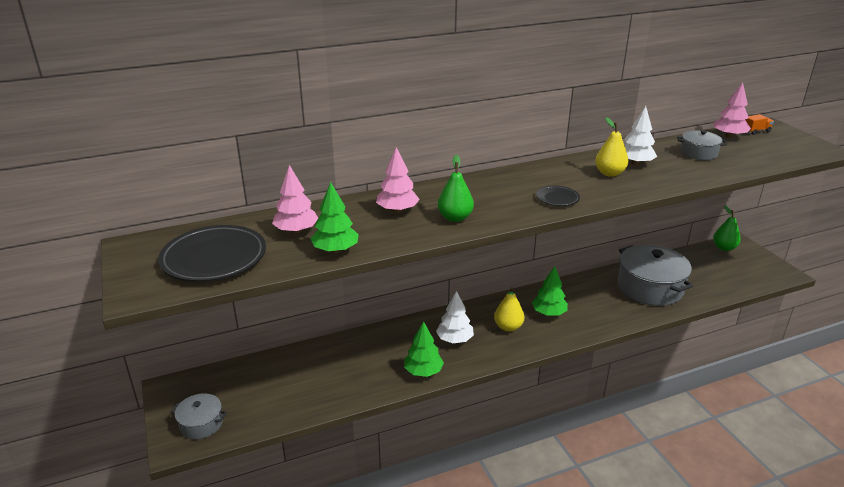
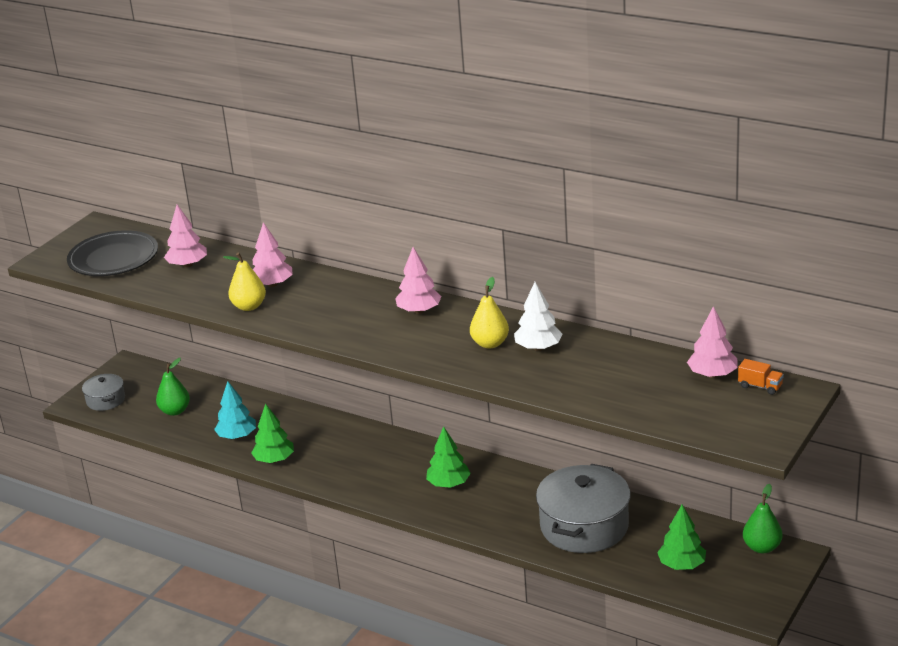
camera: 55 degrees right, 0 degrees up
(335, 250) = (177, 292): green tree -> green tree (682, 565)
(366, 375) = (237, 436): none -> turquoise tree
(454, 339) = (339, 453): white tree -> none
(455, 218) = (290, 312): green pear -> green pear (175, 411)
(508, 327) = (394, 472): yellow pear -> yellow pear (249, 306)
(528, 178) = (419, 311): none -> pink tree
(557, 198) = (392, 339): black plate -> none
(698, 153) = (624, 372): grey pot -> none

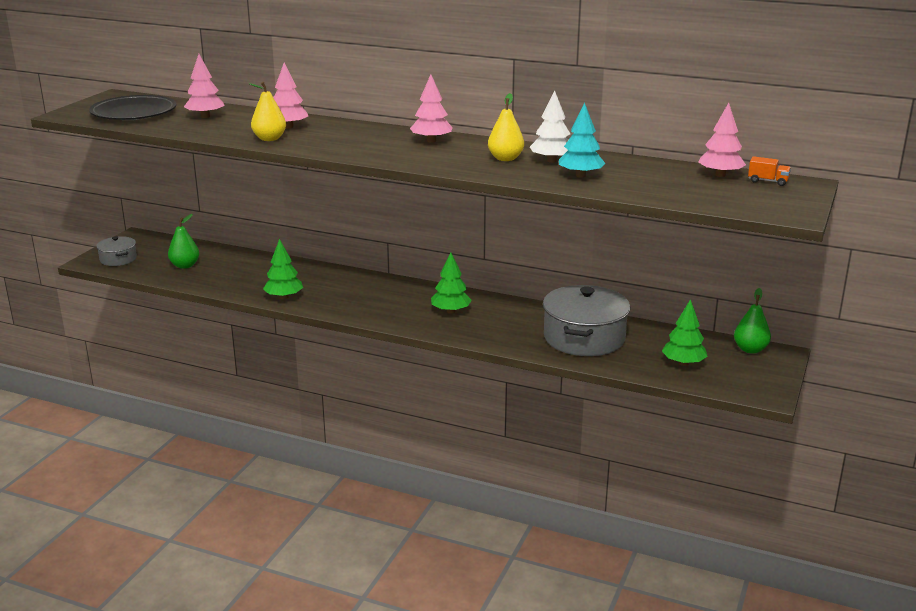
camera: 10 degrees left, 5 degrees down
(237, 436) = (246, 282): turquoise tree -> turquoise tree (580, 175)

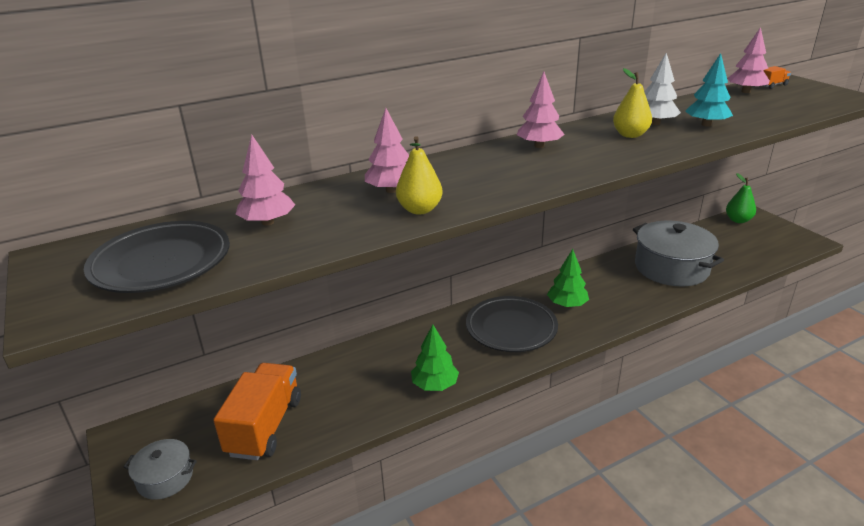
camera: 50 degrees left, 5 degrees up
(185, 266) = (265, 426): green pear -> orange truck
(386, 301) = (511, 328): none -> black plate
(683, 363) = (743, 249): green tree -> none

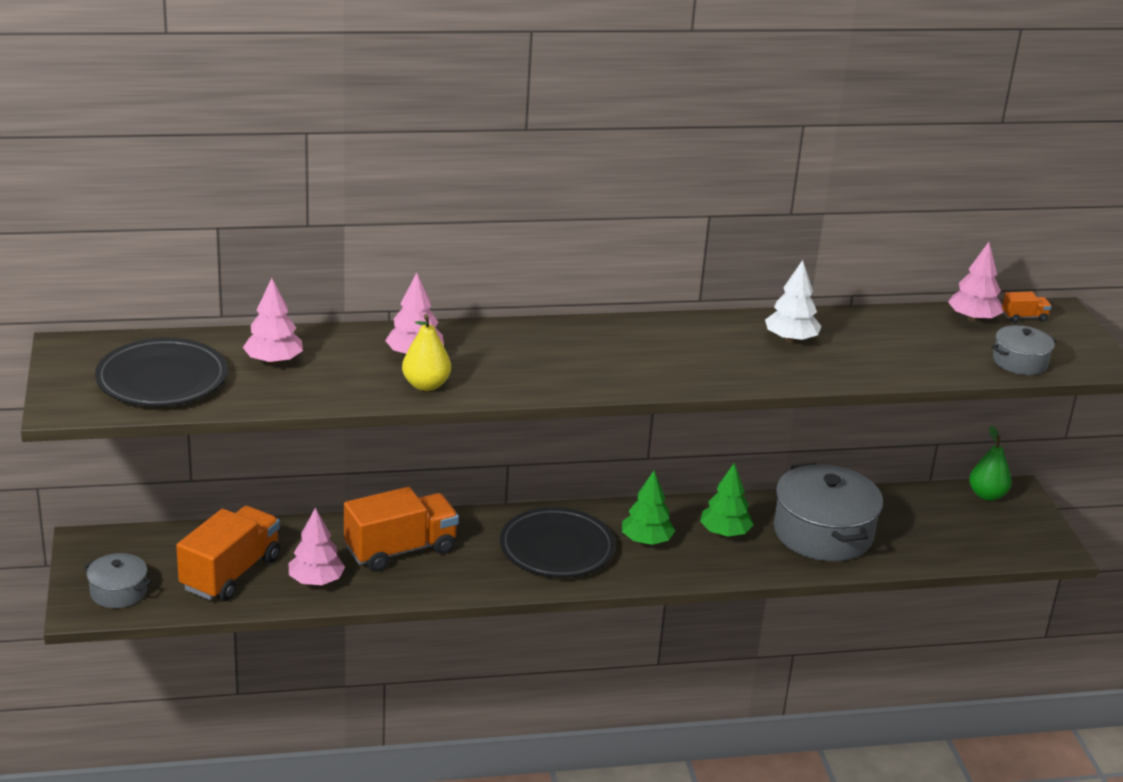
camera: 15 degrees right, 0 degrees up
(397, 363) = (400, 550): none -> orange truck
(435, 385) = (428, 584): green tree -> green tree (724, 533)
(539, 146) = (620, 337): pink tree -> pink tree (316, 581)
(630, 135) = (740, 349): yellow pear -> none
(706, 124) = (850, 357): turquoise tree -> none
(809, 106) = (1020, 362): none -> grey pot

